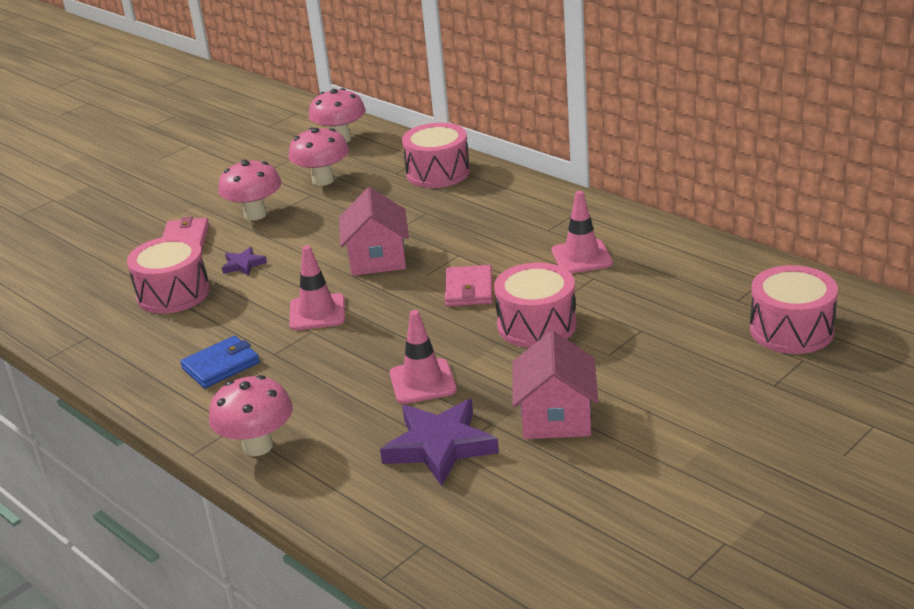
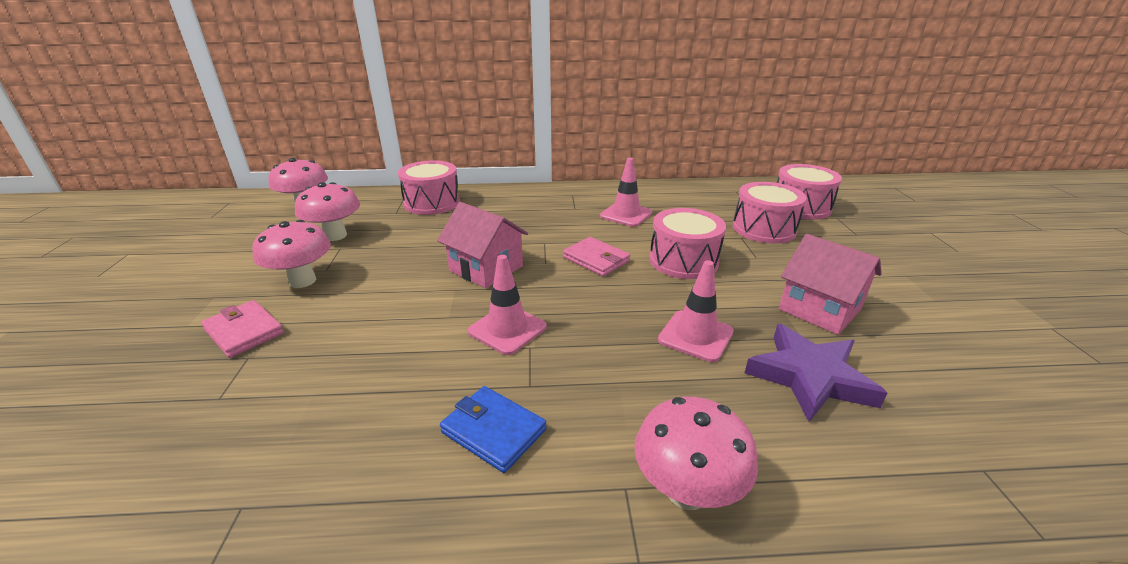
camera: 50 degrees left, 0 degrees up
(173, 293) = (308, 388): pink drum -> pink drum (764, 229)
(221, 366) = (494, 431): blue wallet -> blue wallet turned 60 degrees counterclockwise
(243, 265) = (357, 324): purple star -> none

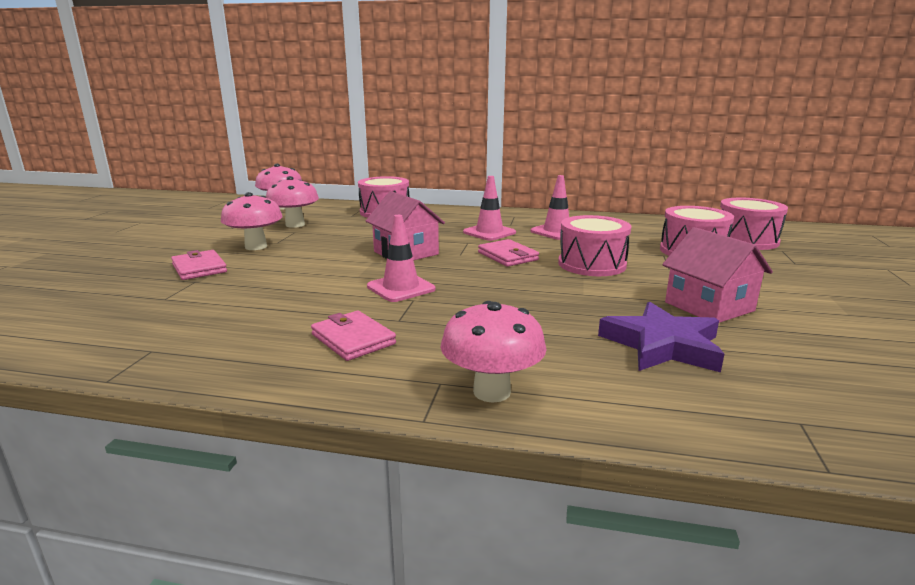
camera: 15 degrees right, 10 degrees down
(494, 431) = (353, 339): blue wallet -> pink wallet
(695, 336) = (568, 309): pink traffic cone -> pink traffic cone (489, 232)

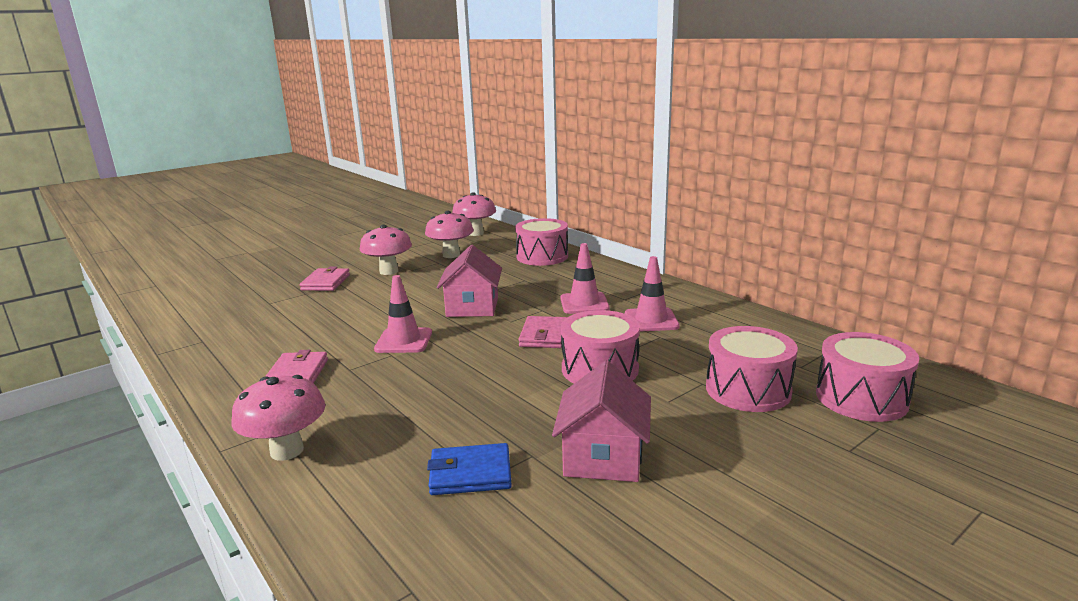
camera: 40 degrees right, 0 degrees up
(662, 345) = (470, 473): purple star -> blue wallet

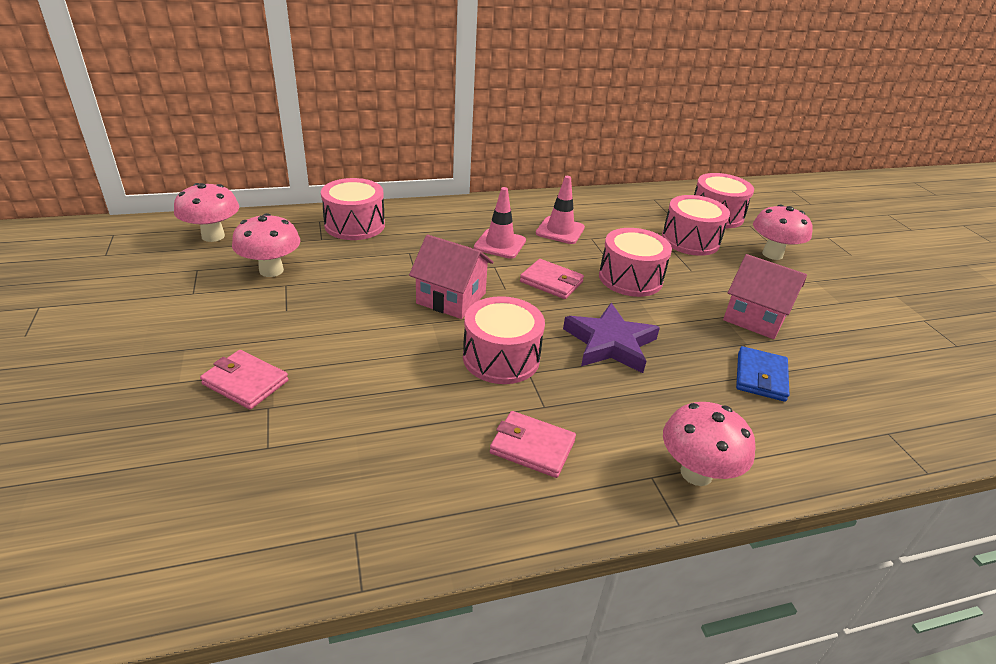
camera: 70 degrees left, 15 degrees up
(389, 271) = (270, 324): pink mushroom -> pink mushroom (772, 254)
(404, 341) = (501, 358): pink traffic cone -> pink drum
(463, 379) = (610, 343): none -> purple star

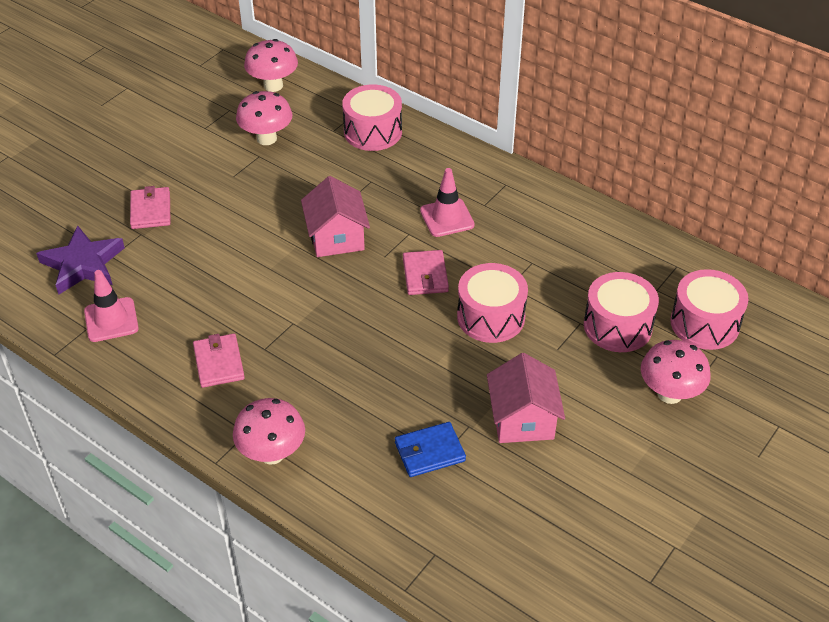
camera: 55 degrees right, 10 degrees up
(501, 358) = (294, 301): pink drum -> none
(560, 230) = (518, 238): pink traffic cone -> pink traffic cone (111, 320)
(610, 343) = (376, 347): purple star -> purple star (83, 264)

